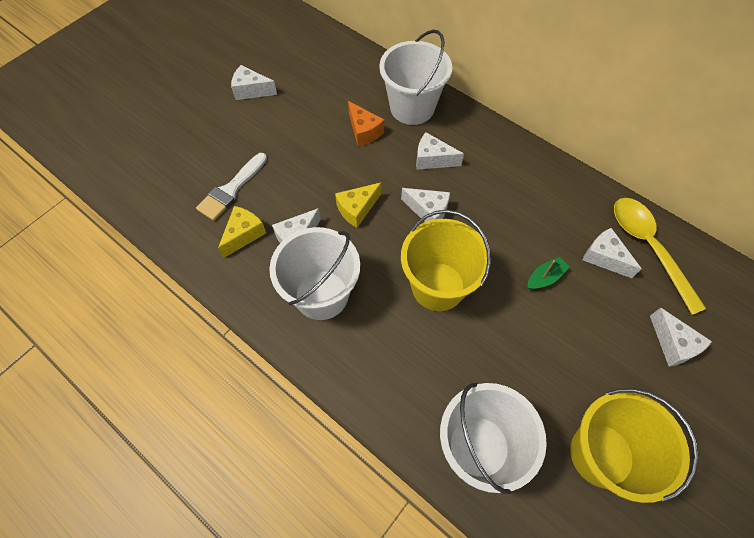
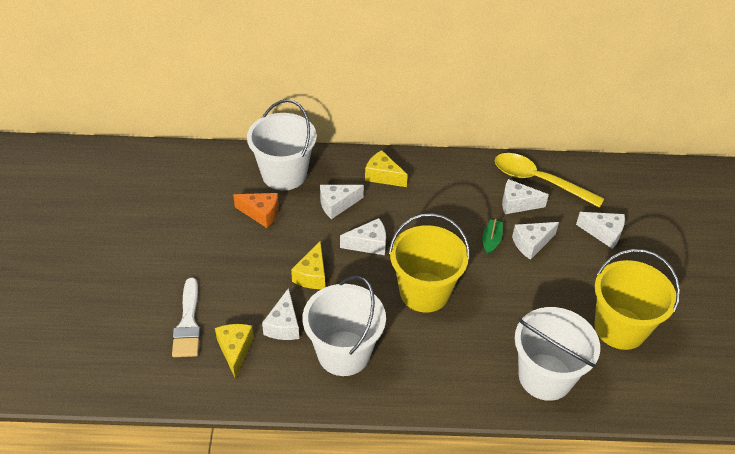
camera: 40 degrees left, 15 degrees down
(251, 90) = (125, 235): white cheese -> white cheese (531, 244)
(495, 156) = (383, 176): none -> yellow cheese

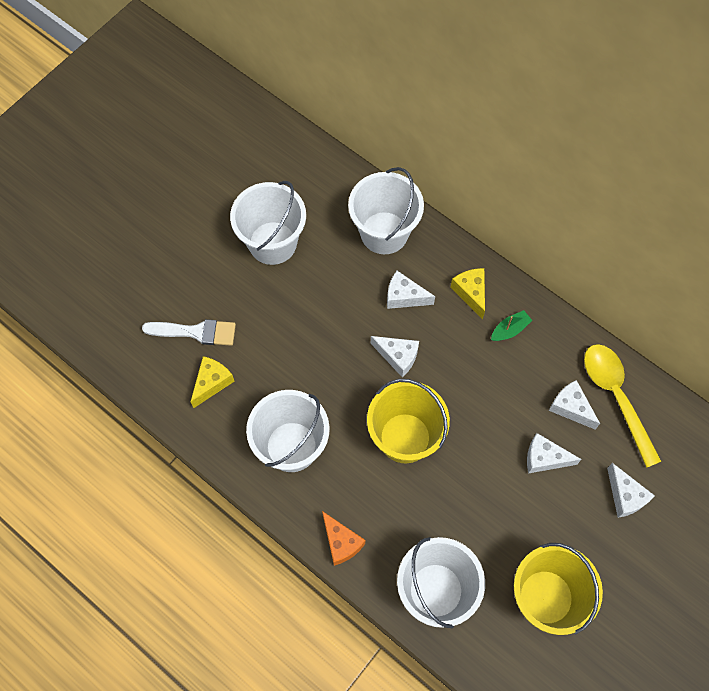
camera: 40 degrees right, 20 degrees up
(188, 323) = (195, 332): white brush -> white brush turned 120 degrees counterclockwise
(200, 227) = (272, 243): none -> white bucket
(261, 213) = (332, 262): orange cheese -> orange cheese (341, 542)
(283, 325) = (266, 386): white cheese -> none
(312, 275) = (325, 354): yellow cheese -> none
(491, 240) = (510, 429): green boat -> green boat (510, 329)

